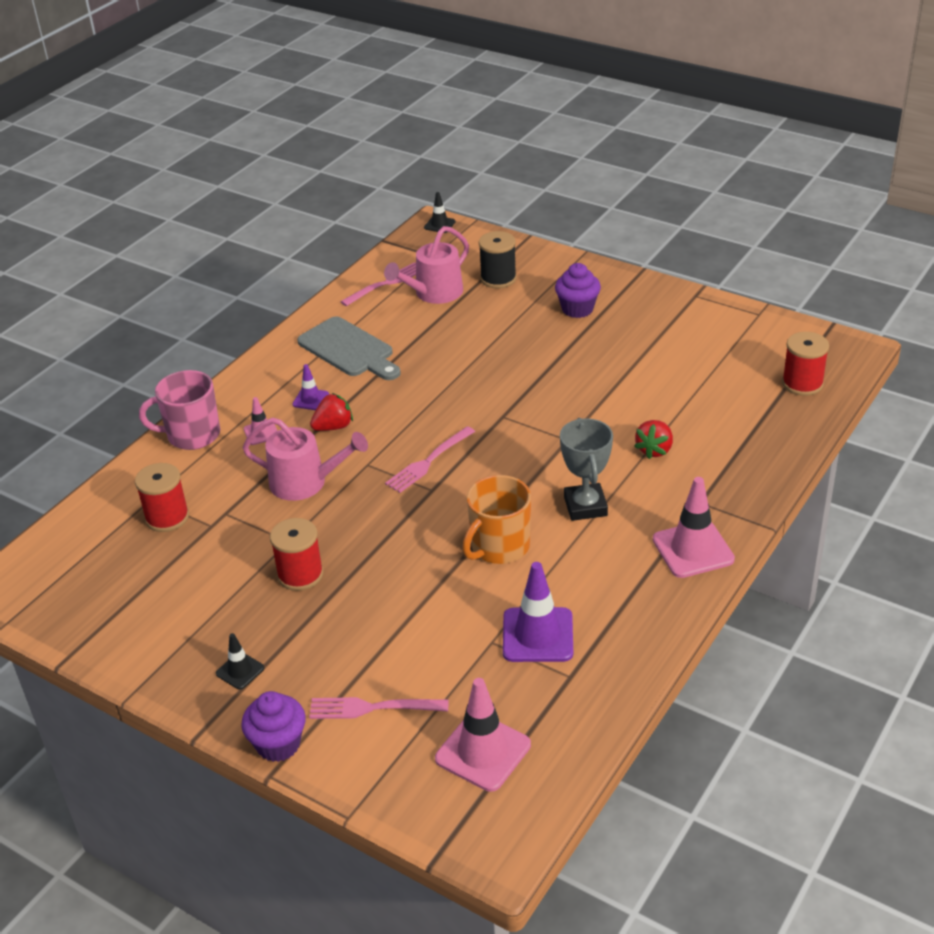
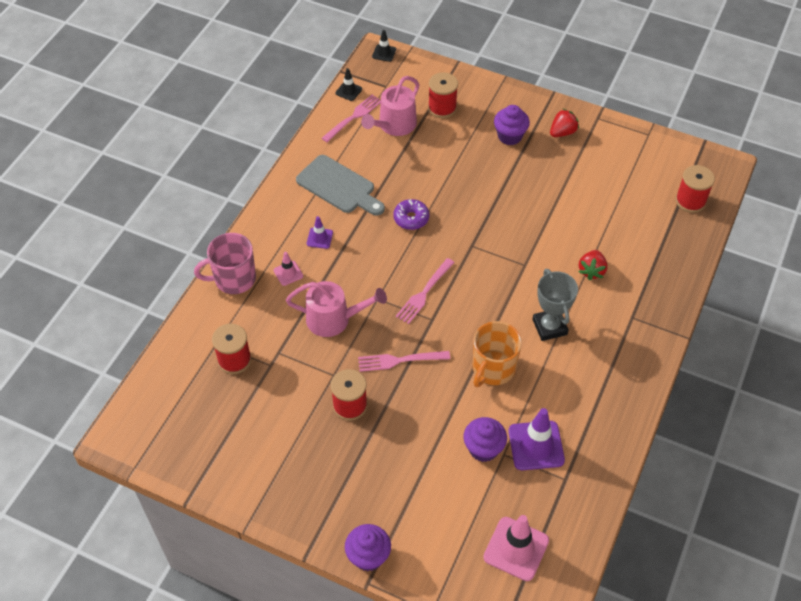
camera: 10 degrees left, 15 degrees up
(240, 671) = (325, 495): black traffic cone -> black traffic cone (348, 91)
(333, 427) = (343, 264): red strawberry -> red strawberry (562, 132)
(373, 708) = (430, 519): pink fork -> pink fork (400, 360)
(431, 385) = (411, 218): none -> purple donut
(465, 634) = (483, 448): none -> purple cupcake
(498, 278) = (442, 108): black spool -> red spool
(693, 549) = (634, 361): pink traffic cone -> none

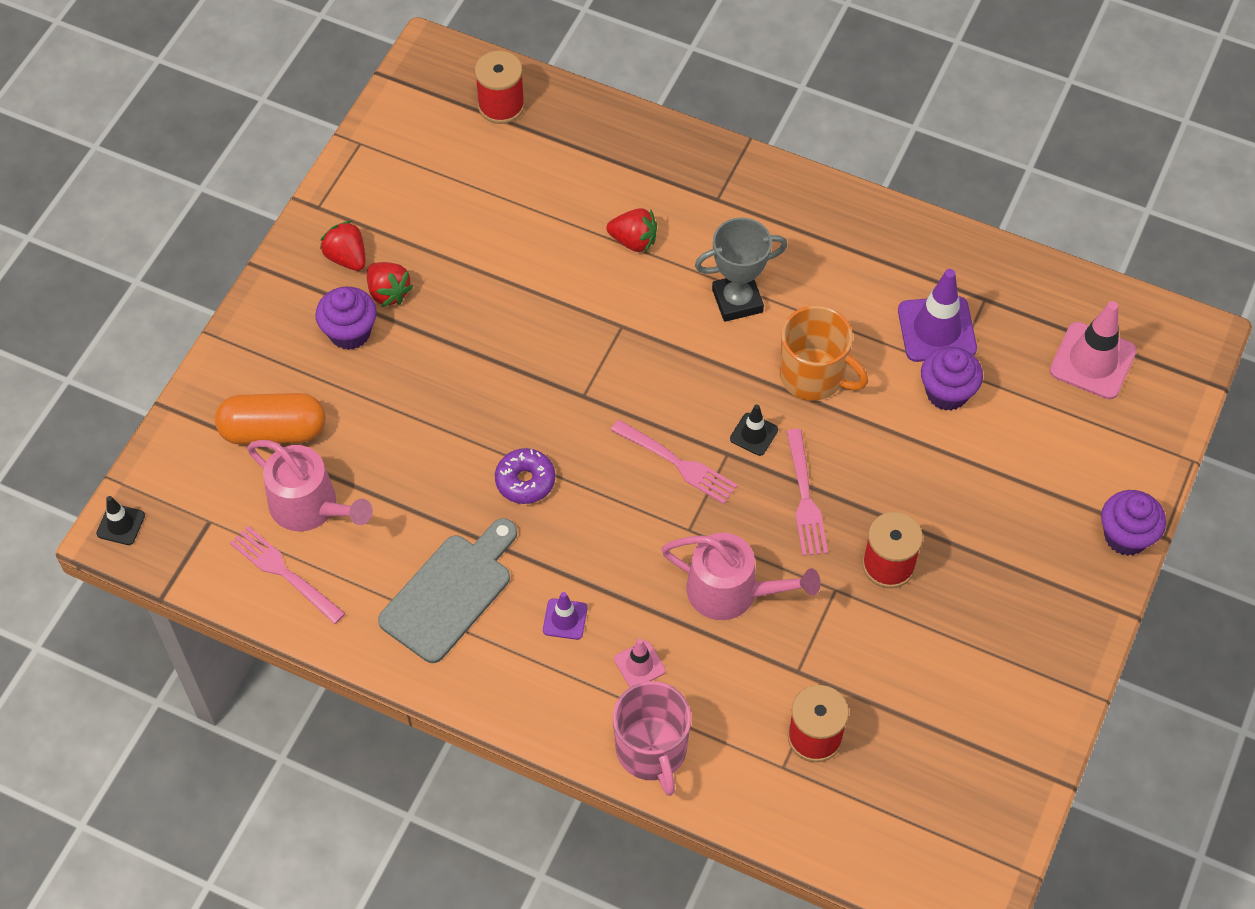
camera: 90 degrees left, 5 degrees up
(334, 319) = (731, 592): pink watering can -> pink watering can turned 105 degrees clockwise
(348, 91) = (216, 582): black traffic cone -> black traffic cone (754, 434)
(442, 108) = (274, 431): red spool -> orange capsule
(539, 152) = (388, 292): none -> red strawberry

